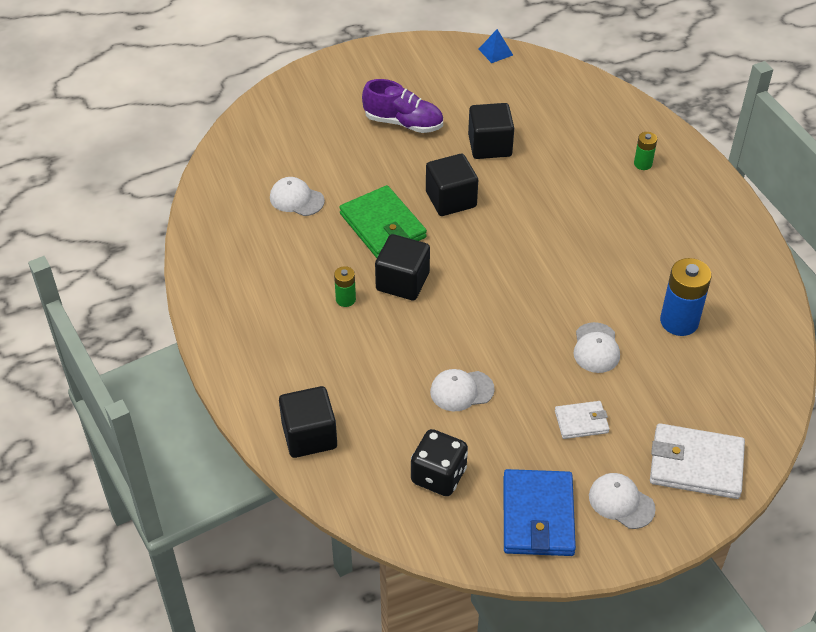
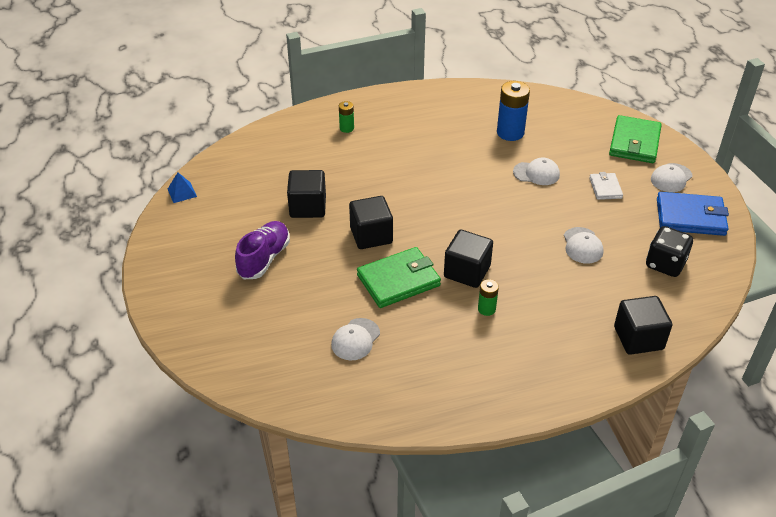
camera: 85 degrees left, 5 degrees down
(695, 464) = (634, 142): white wallet -> green wallet

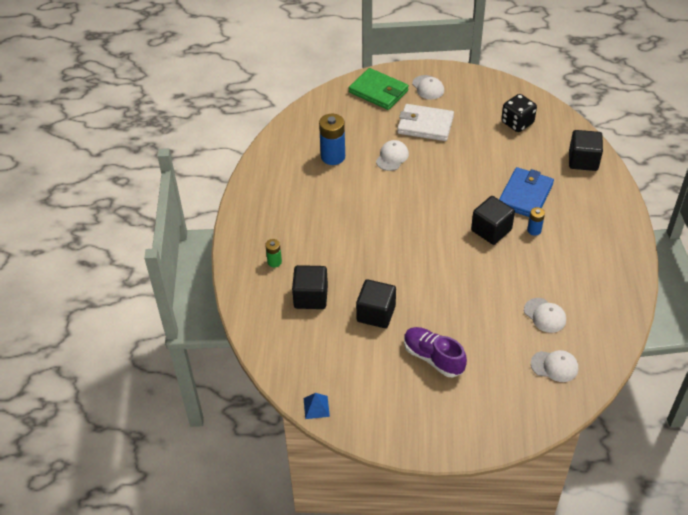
camera: 70 degrees left, 5 degrees up
(371, 235) = (429, 278): black cube -> black cube (311, 297)
(398, 280) = (488, 273): green wallet -> none
(486, 309) = (534, 230): green battery -> blue battery
(582, 245) = (484, 158): white cap -> white cap (554, 366)
(605, 188) = (425, 125): white wallet -> white wallet, size x1.81
(690, 217) = (474, 93): blue wallet -> blue wallet (525, 195)

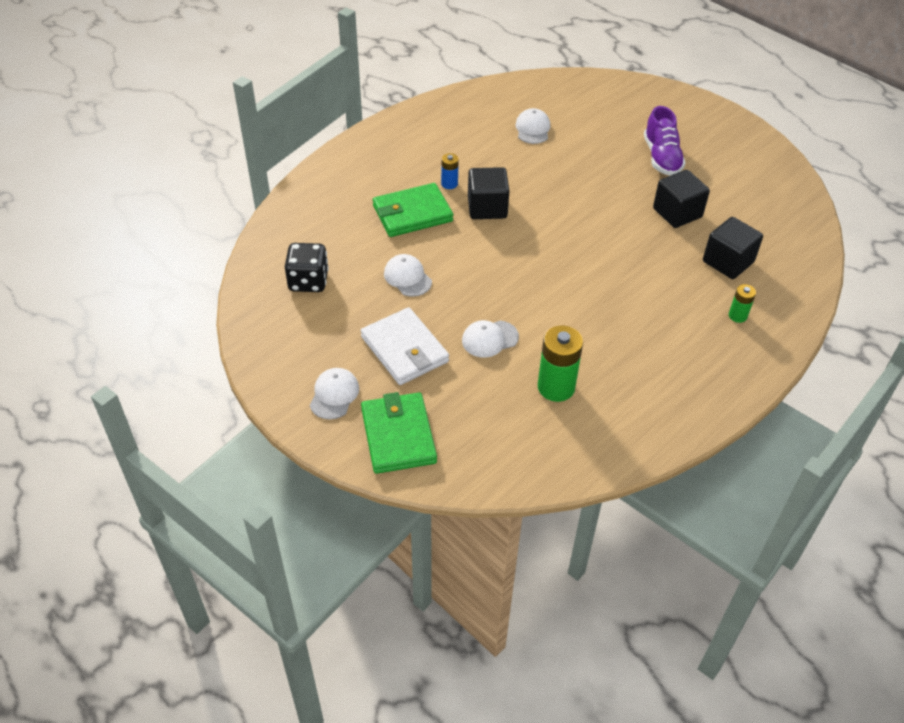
camera: 140 degrees left, 0 degrees up
(316, 407) = (798, 184): blue pyramid -> none
(333, 156) = (556, 387): blue battery -> green battery
(525, 195) = (412, 213): blue wallet -> green wallet
(554, 366) = (571, 101): white cap -> white cap (407, 277)
(583, 160) = (311, 205): black cube -> none

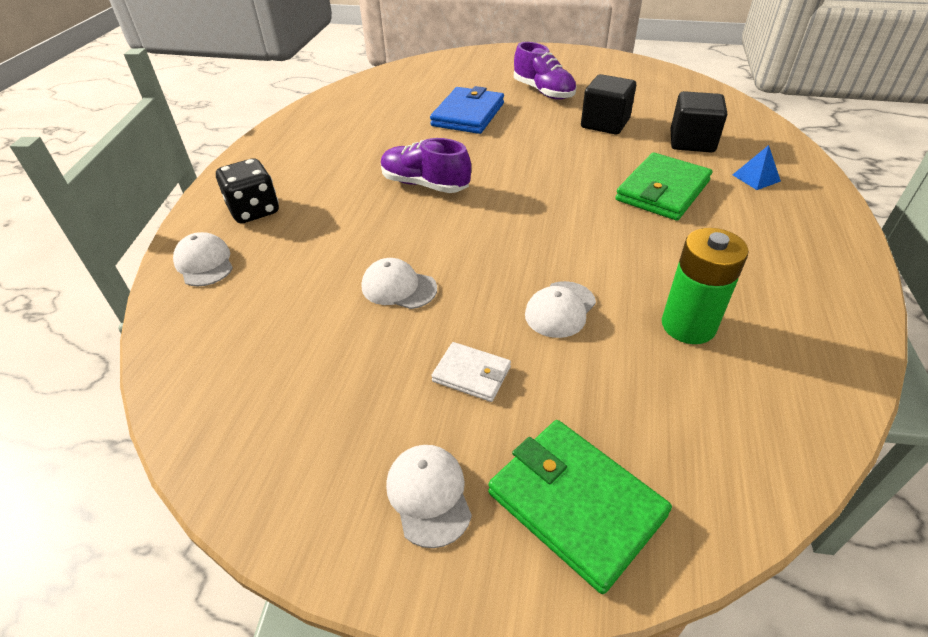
camera: 30 degrees left, 5 degrees down
(308, 281) = (267, 351): black dice -> black dice (254, 211)
(404, 349) = (471, 374): white wallet -> white wallet, size x0.55
(412, 213) = (346, 221): green wallet -> green wallet (662, 191)
(449, 184) = (364, 179): blue battery -> none
(487, 207) = (425, 184): black cube -> purple shoe
(532, 129) = (406, 109): white cap -> white cap (204, 263)
(576, 155) = (468, 114): none -> blue wallet
(737, 316) = (756, 178): green battery -> blue pyramid

